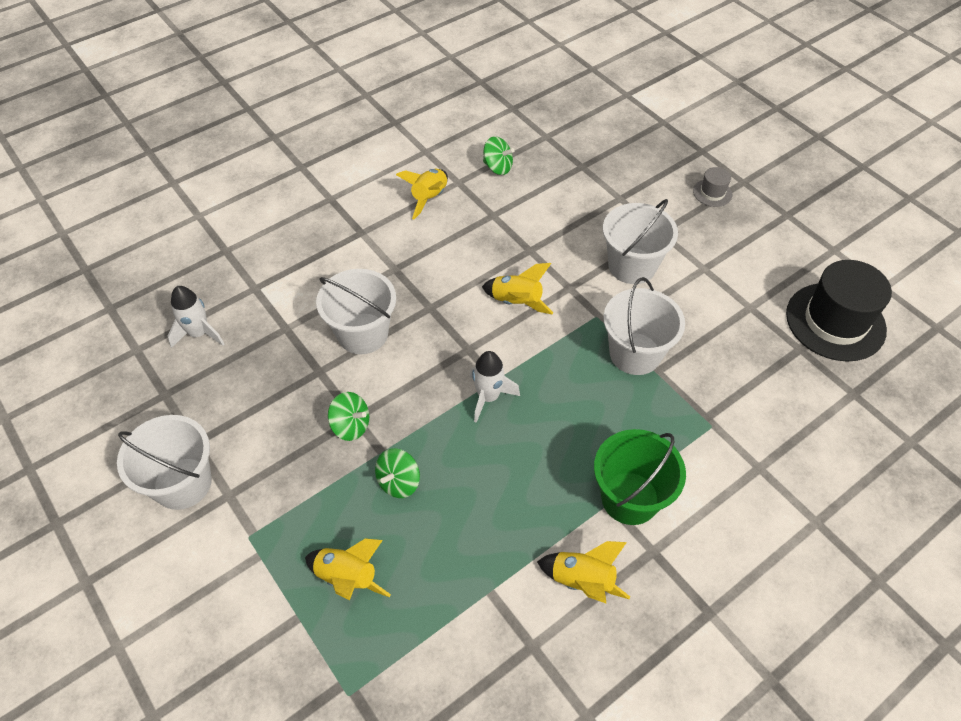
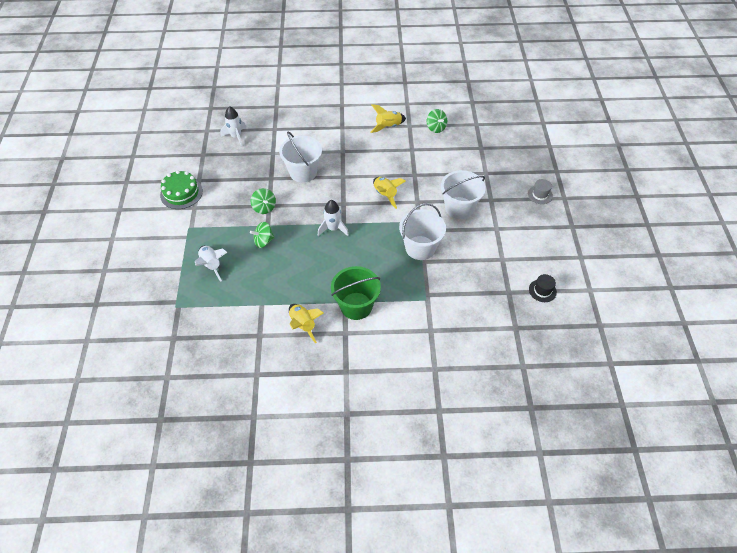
camera: 35 degrees right, 0 degrees up
(182, 483) = (181, 193): white bucket -> green cake
(347, 577) = (211, 265): yellow rocket -> white rocket
(835, 322) = (542, 290): black hat -> black hat, size x0.45

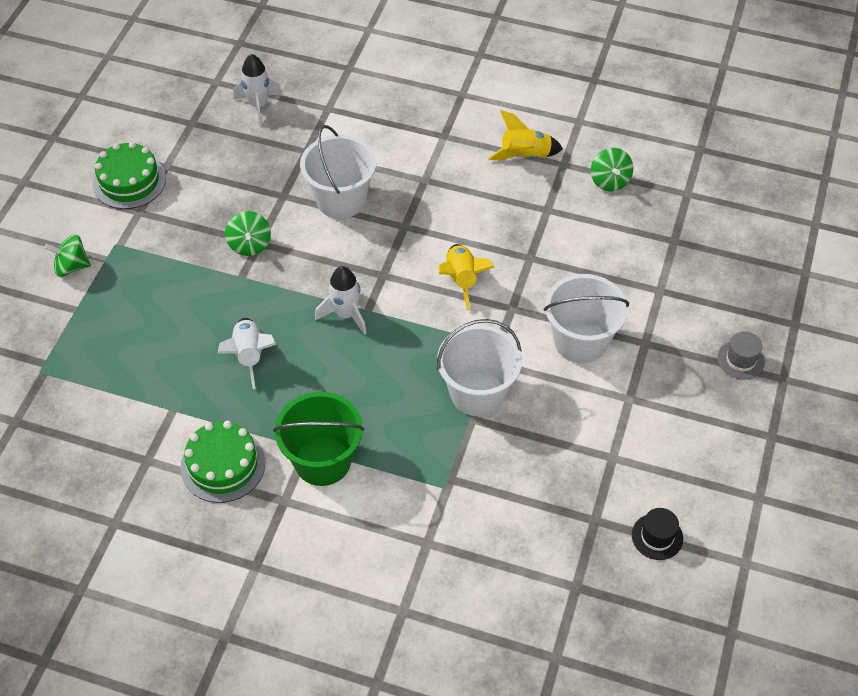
camera: 20 degrees right, 0 degrees up
(211, 265) = (124, 319): white rocket -> white rocket (249, 355)
(263, 241) = (223, 302): green spinning top -> green spinning top (72, 267)
(303, 325) = (223, 465): yellow rocket -> green cake

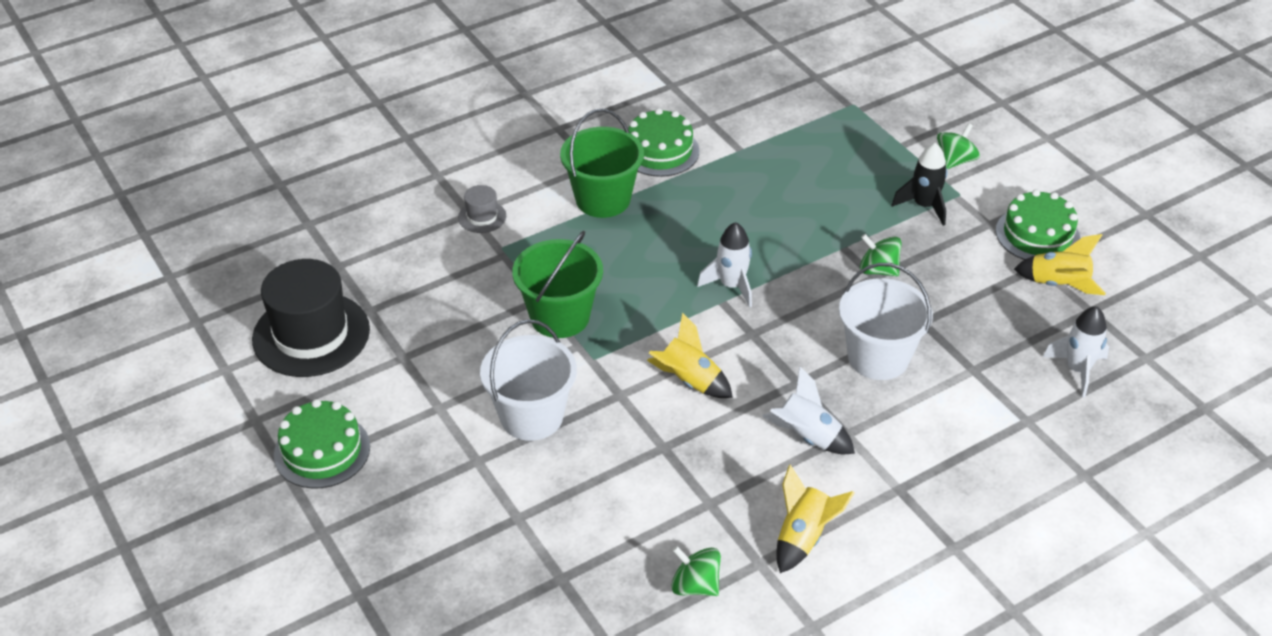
camera: 130 degrees right, 10 degrees down
(148, 257) = (924, 206): none -> black rocket
(178, 148) = (1058, 284): none -> yellow rocket
(249, 355) = (749, 211): white rocket -> white rocket (807, 437)
(477, 393) = (560, 317): white bucket -> green bucket
(657, 536) = (311, 334): black hat -> black hat, size x2.23
(734, 433) = (322, 451): none -> green cake
(740, 360) = (377, 516): grey hat -> grey hat (482, 217)

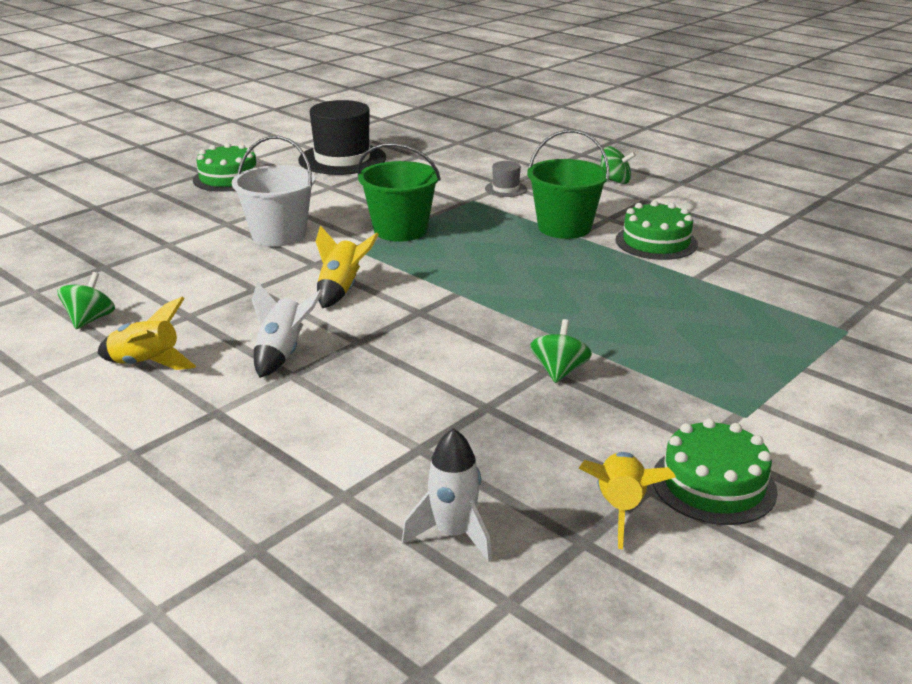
camera: 75 degrees right, 15 degrees down
(731, 286) = (483, 295): white rocket -> none
(878, 357) = (414, 383): white bucket -> none
(924, 206) = (699, 392): black rocket -> none
(955, 161) = (810, 408): green spinning top -> green spinning top (615, 181)

